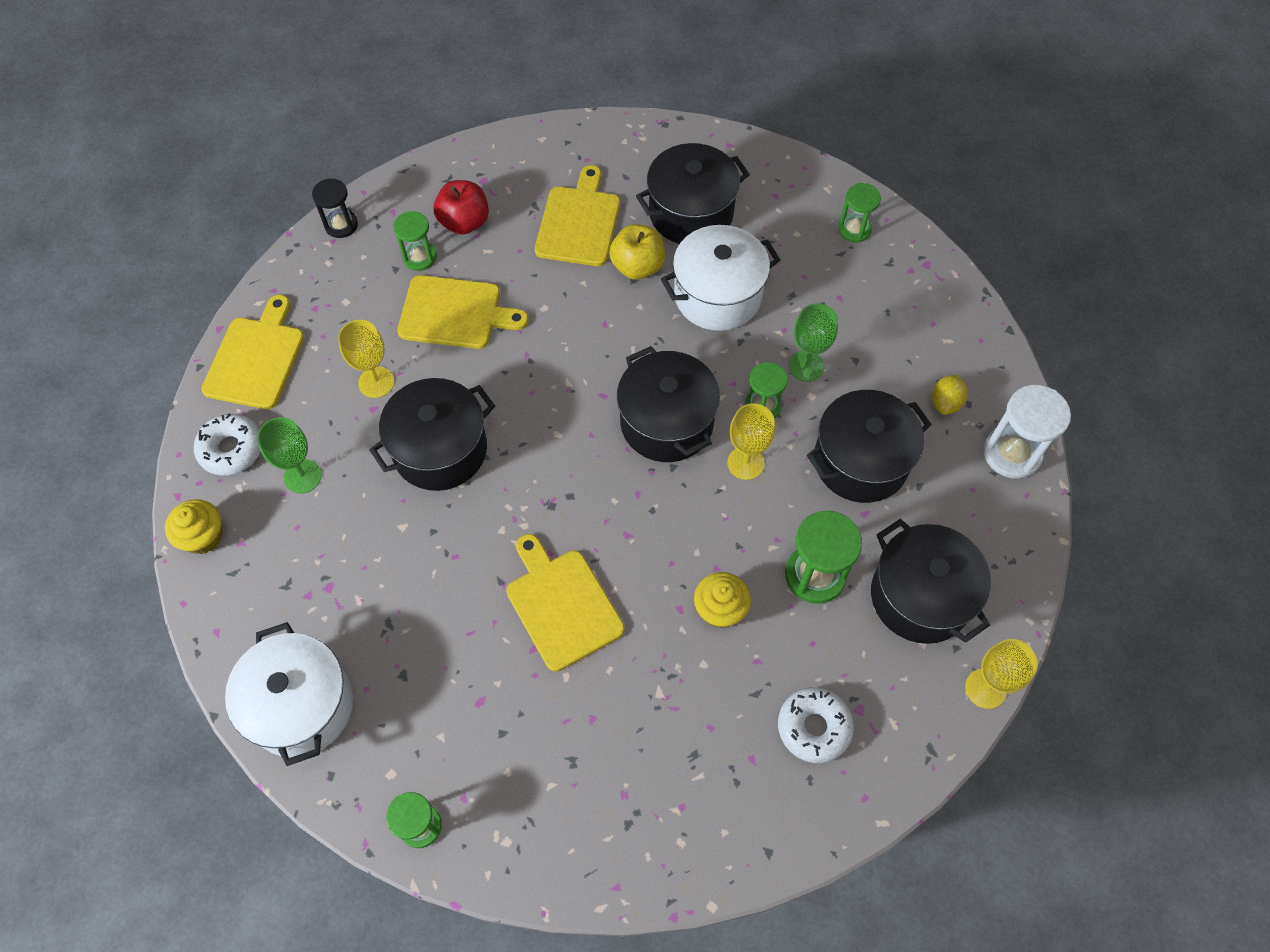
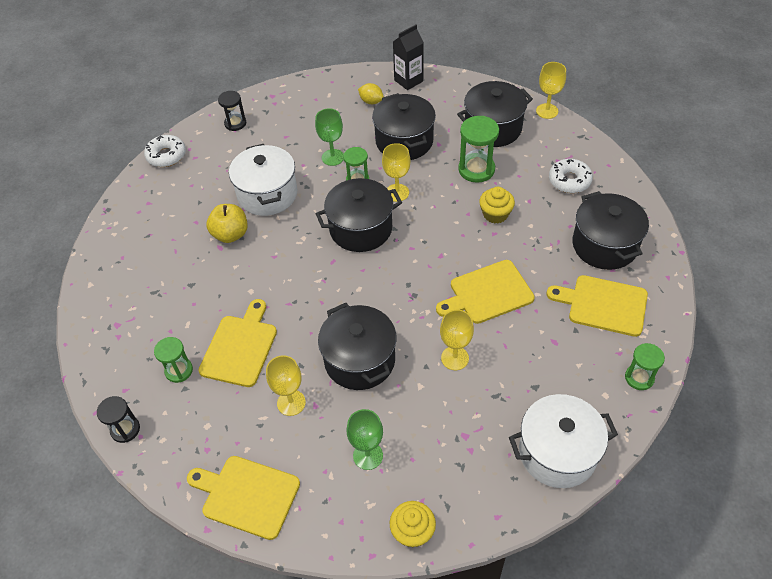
camera: 80 degrees left, 10 degrees down
(231, 449) = (333, 512): white donut -> white donut (166, 156)
(447, 566) = (455, 358): none -> yellow goblet
(464, 222) = (154, 338): red apple -> none
(579, 222) = (180, 265): yellow cutting board -> yellow cutting board (603, 305)
(691, 213) = (194, 202): black pot -> black pot (604, 245)
(854, 229) = (235, 123): green hourglass -> black hourglass
(1011, 453) = (408, 81): white hourglass -> black carton

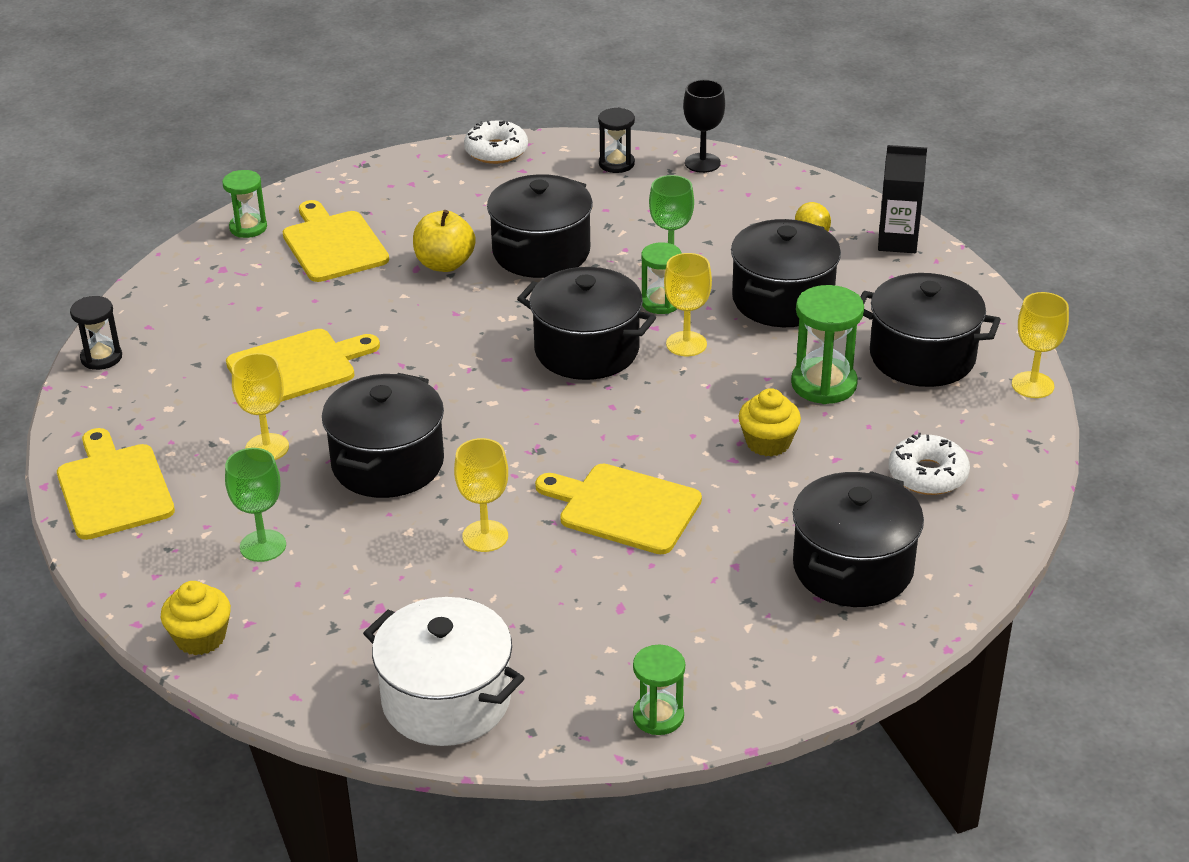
camera: 45 degrees right, 15 degrees down
(179, 370) = (215, 345): green hourglass -> green hourglass (248, 228)
(267, 194) = (541, 252): white pot -> black pot
(274, 97) = (702, 163): none -> black goblet
(603, 305) = (742, 620): yellow cutting board -> yellow cutting board (333, 244)

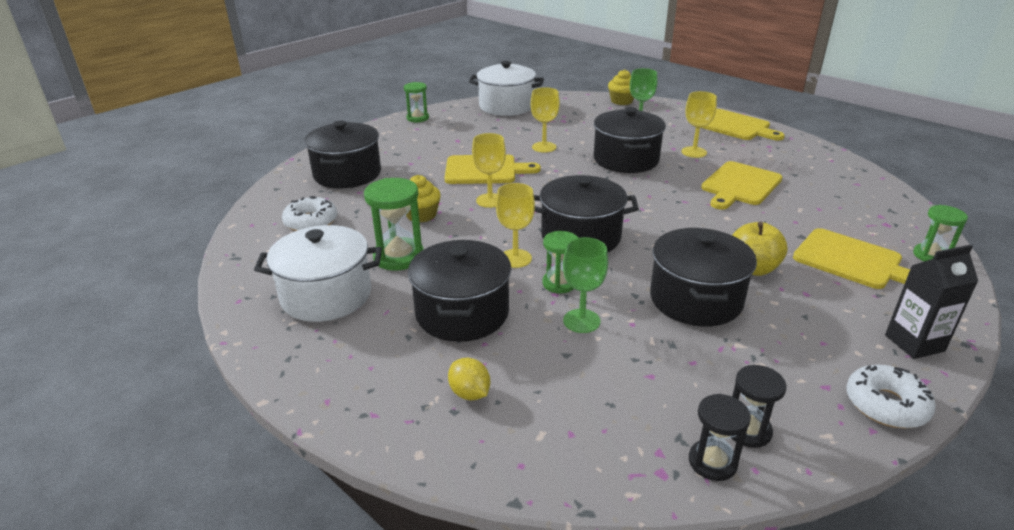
camera: 155 degrees right, 5 degrees down
(101, 358) = (847, 165): black hourglass -> black hourglass (712, 462)
(702, 163) = (658, 468): black goblet -> none
(897, 242) = (374, 413): black carton -> black carton (914, 343)
(922, 357) = (326, 295): black pot -> white pot
(1032, 385) = (231, 296): yellow goblet -> yellow goblet (490, 200)

